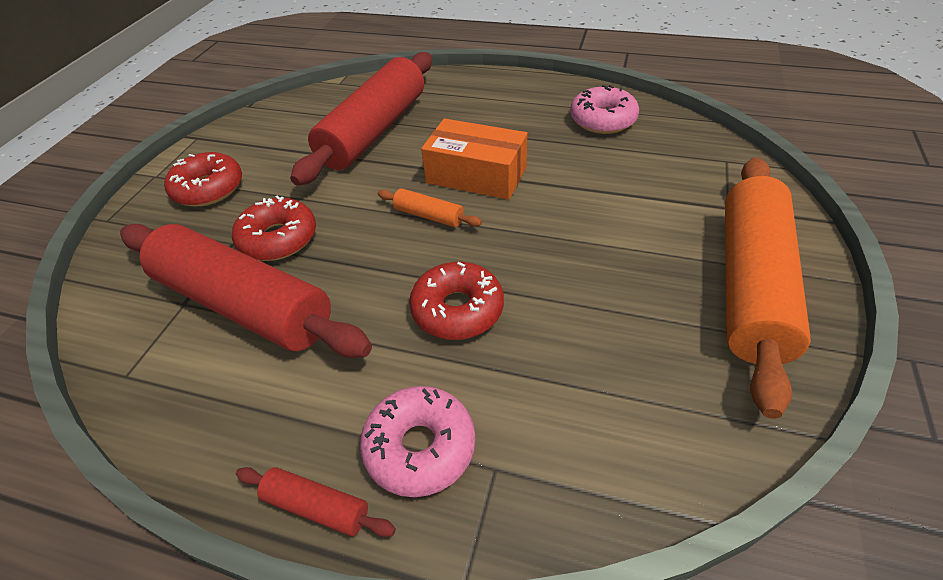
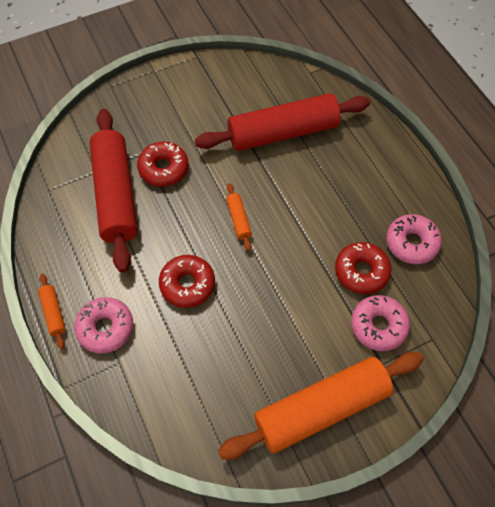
camera: 45 degrees right, 15 degrees up
(208, 189) = (167, 104): red donut -> red donut (361, 271)
(317, 507) = (54, 313): red rolling pin -> orange rolling pin
(476, 175) = (292, 216): orange box -> none
(677, 186) = (378, 326): none -> pink donut

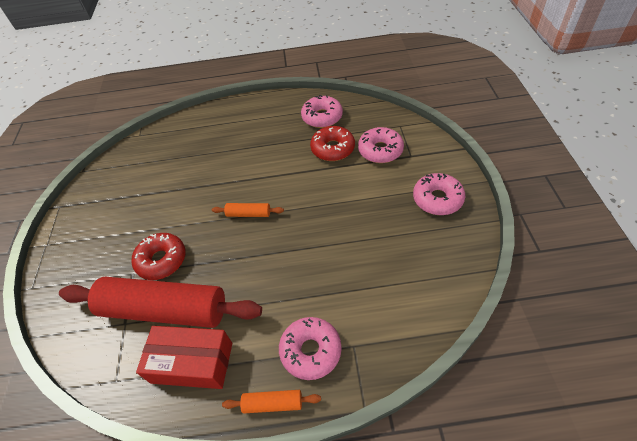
camera: 65 degrees left, 10 degrees down
(74, 238) = (192, 363): none -> red box
(187, 284) = (294, 267): red donut -> none
(283, 132) = (183, 165): red rolling pin -> none
(321, 408) = (437, 199): orange rolling pin -> pink donut

